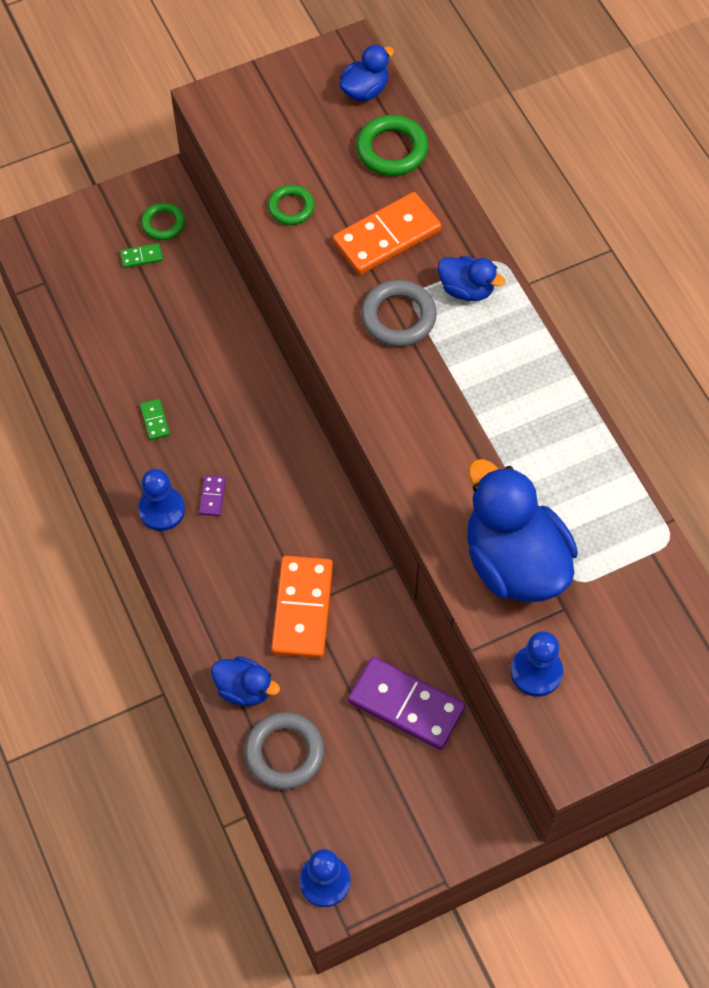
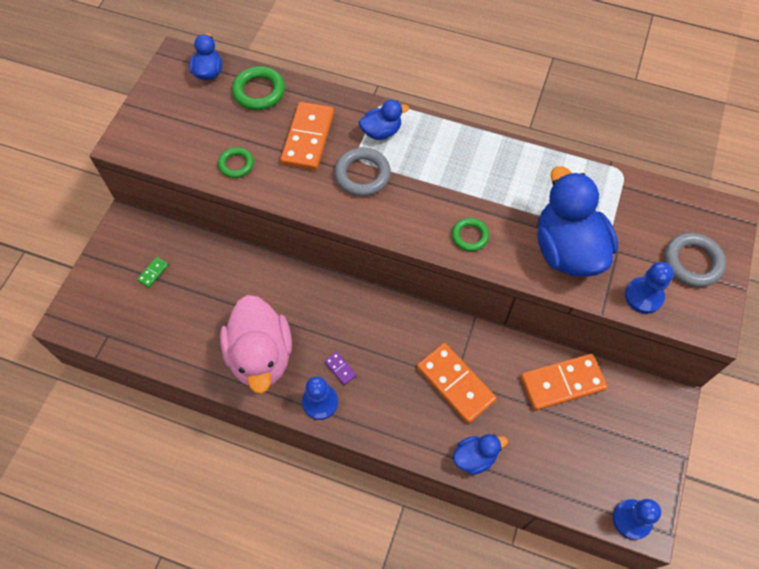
camera: 45 degrees left, 0 degrees up
(155, 420) = (261, 356): green domino -> pink duck
(163, 224) = (147, 244): green ring -> green ring (470, 236)
(284, 753) = (534, 471): grey ring -> grey ring (692, 262)
(406, 704) = (562, 383): purple domino -> orange domino
(514, 562) = (567, 249): blue duck -> blue duck turned 60 degrees clockwise

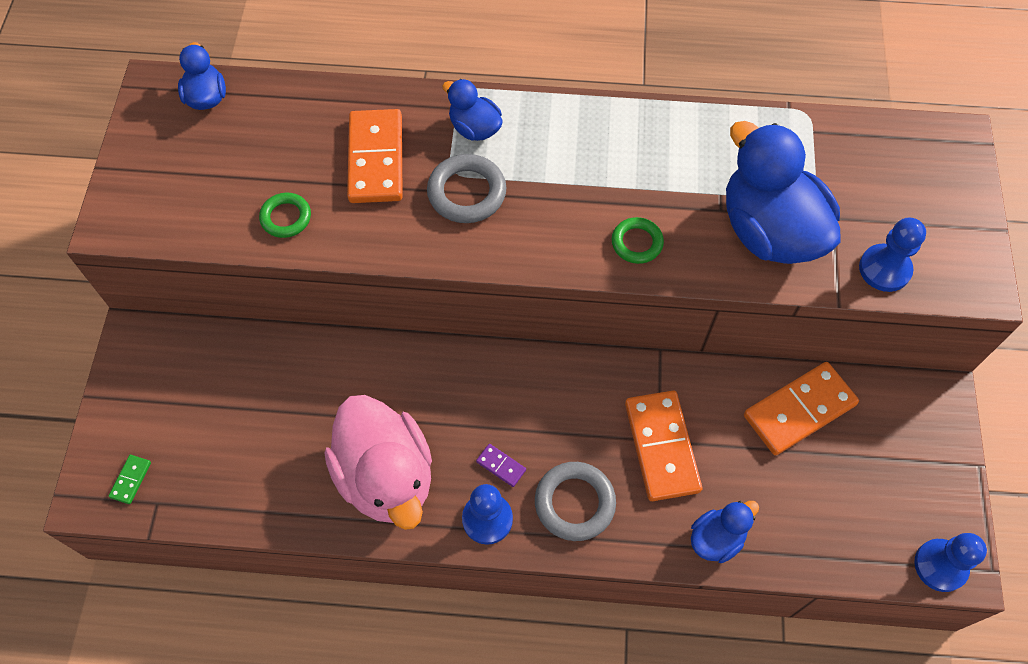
camera: 15 degrees left, 0 degrees up
(153, 273) = (197, 398): green domino -> green domino (131, 480)
(259, 91) = (287, 109): green ring -> none
(381, 131) = (474, 128): blue duck -> blue duck turned 105 degrees counterclockwise
(455, 384) = (661, 447): orange domino -> orange domino turned 45 degrees clockwise
(692, 262) = (931, 210): grey ring -> grey ring (574, 503)

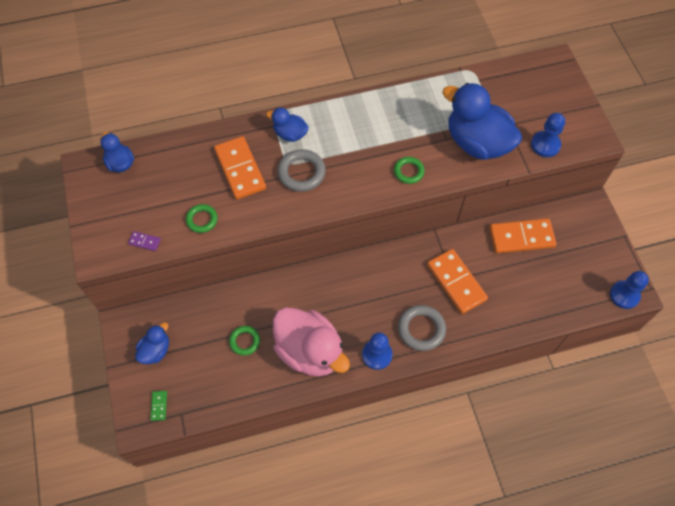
camera: 20 degrees left, 0 degrees up
(296, 426) = (245, 341): none -> green ring
(501, 466) = (372, 323): purple domino -> purple domino (144, 242)
(716, 538) = (505, 321): blue duck -> blue duck (155, 350)
(799, 410) = (521, 237): orange domino -> orange domino turned 45 degrees clockwise

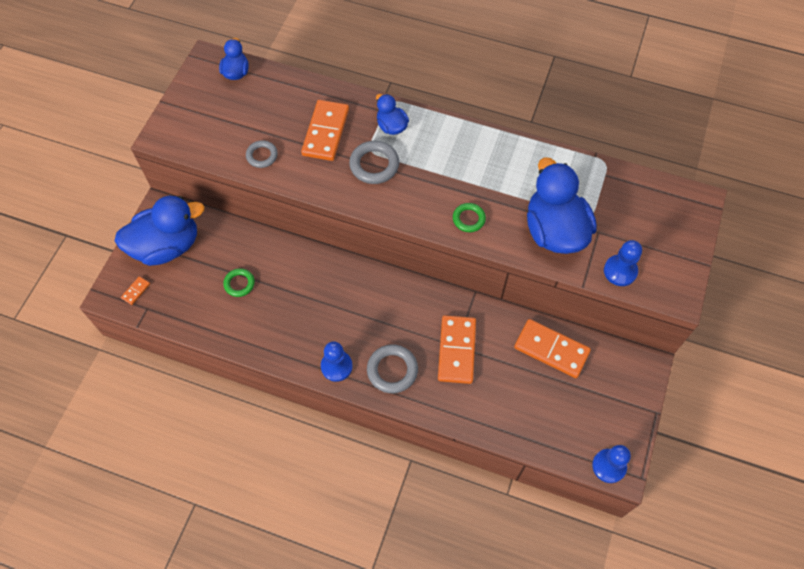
camera: 35 degrees right, 0 degrees up
(144, 242) = (204, 147): purple domino -> none
(155, 350) = (167, 246): blue duck -> blue duck, size x2.02
(159, 406) = (136, 291): green domino -> orange domino
(202, 220) = (262, 156): green ring -> grey ring
(310, 351) = (284, 326): pink duck -> none

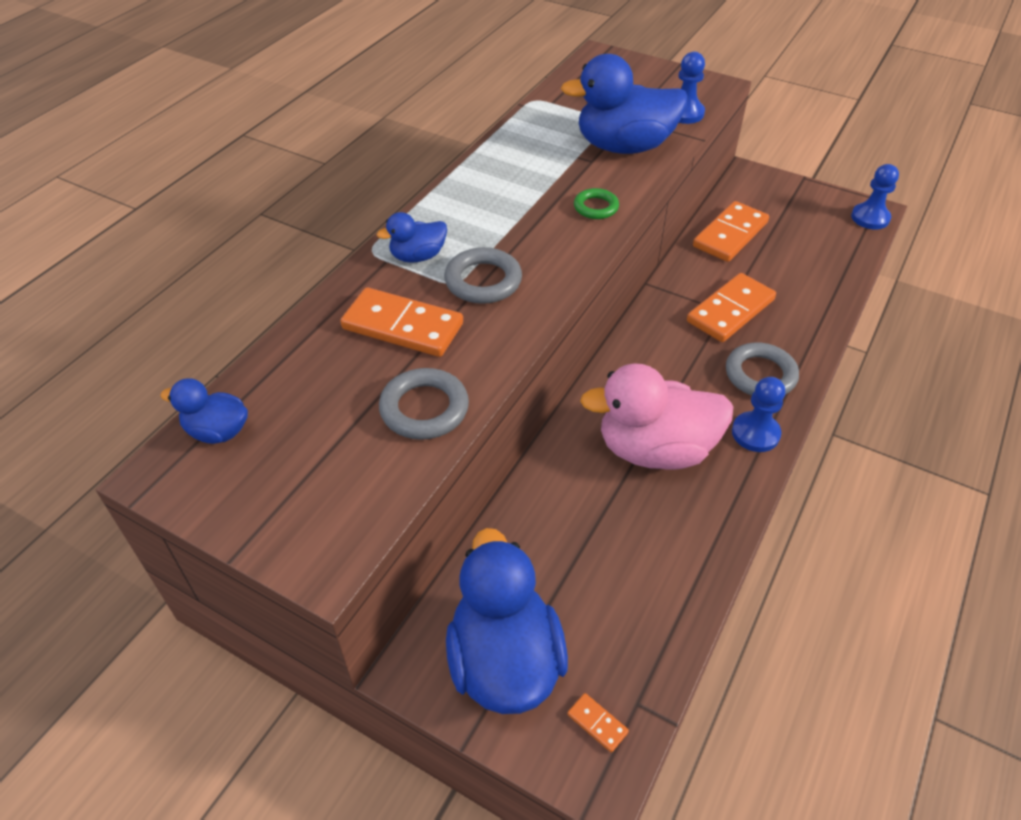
camera: 80 degrees left, 15 degrees down
(239, 284) = (602, 546): green ring -> none
(262, 156) = (424, 409): grey ring -> grey ring, size x1.56
(314, 307) = (655, 449): none -> pink duck
(456, 350) = (730, 311): orange domino -> orange domino turned 60 degrees counterclockwise

